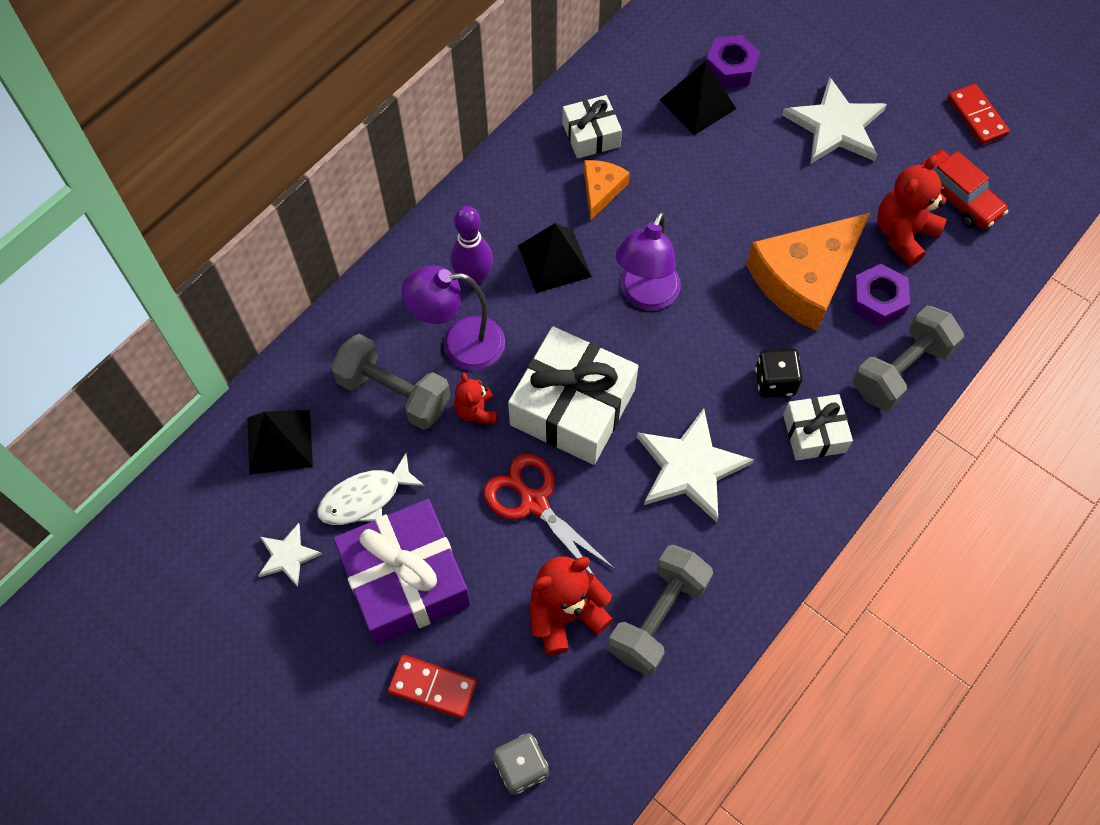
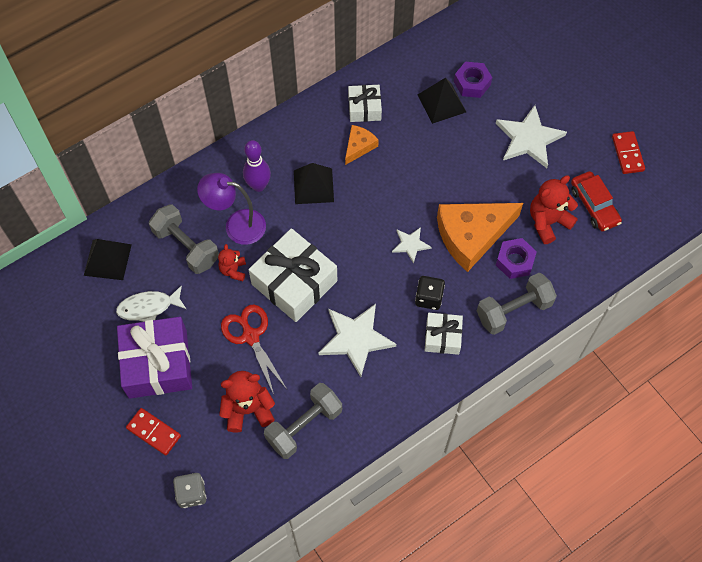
camera: 15 degrees right, 0 degrees up
(288, 556) = (92, 331): white star -> white star (410, 244)
(645, 296) = (364, 222): purple lamp -> none

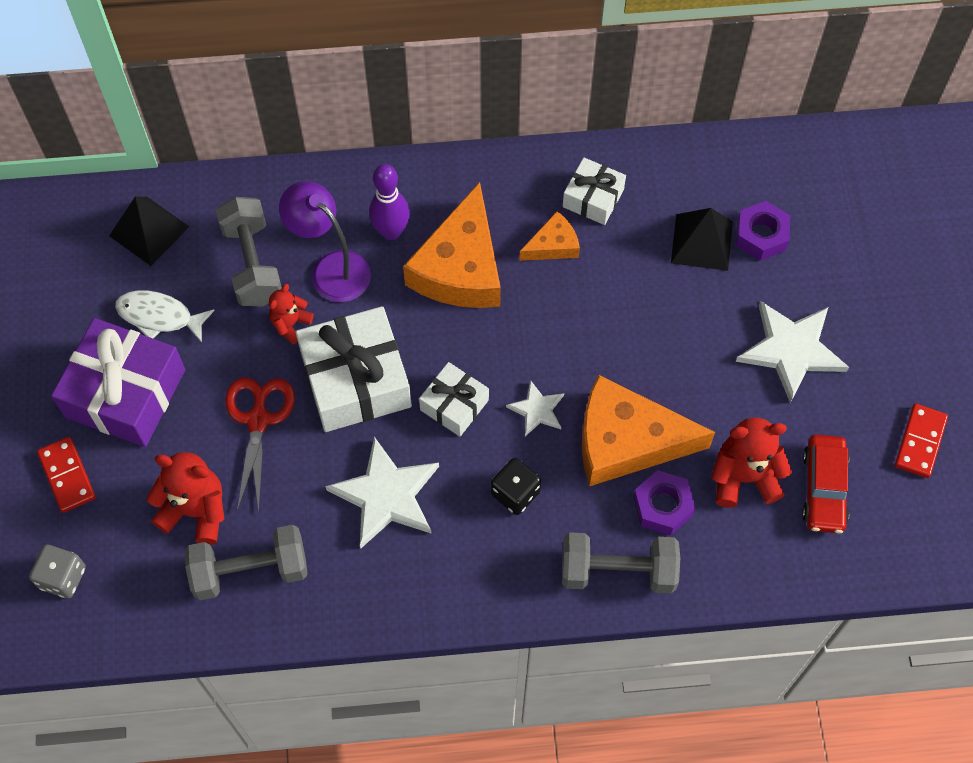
camera: 30 degrees right, 0 degrees up
(313, 186) = (460, 267): black pyramid -> orange cheese
(442, 337) = (500, 554): white gift -> white gift (454, 405)

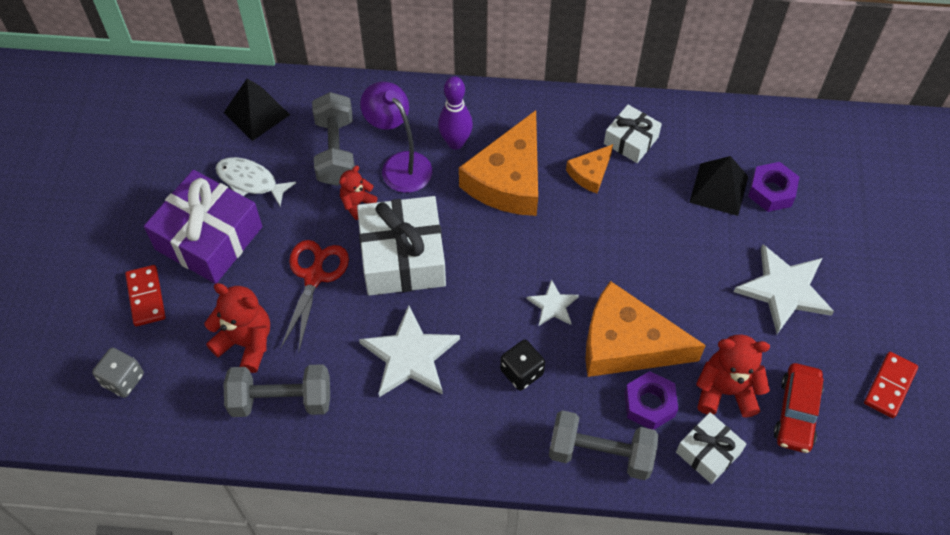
camera: 10 degrees right, 5 degrees down
(454, 405) = (482, 290): white gift -> white gift (708, 452)
(553, 245) = (590, 173): orange cheese -> orange cheese turned 150 degrees clockwise

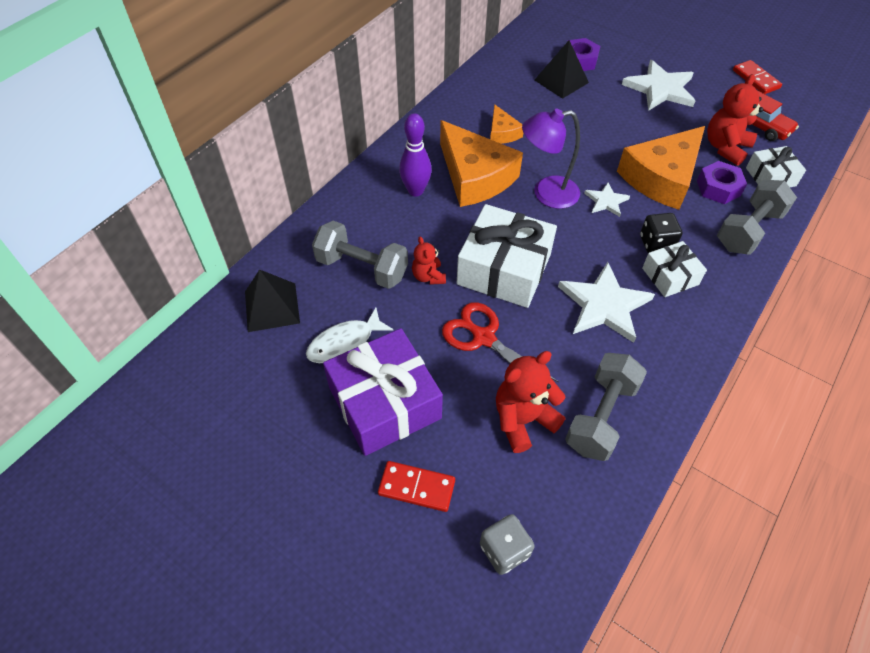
camera: 60 degrees left, 5 degrees down
(400, 164) = (410, 232): purple lamp -> purple lamp (546, 193)
(631, 140) = (489, 101): white gift -> white gift (670, 276)

